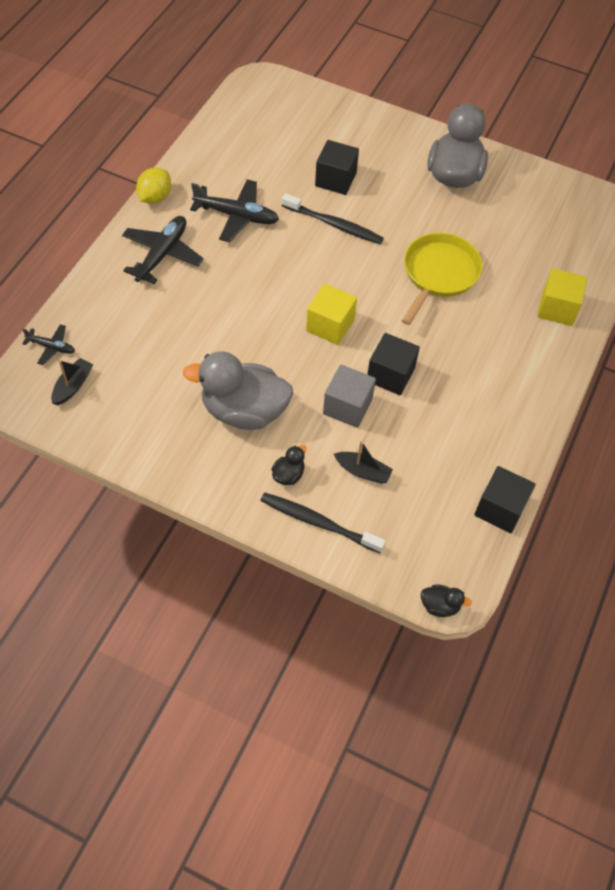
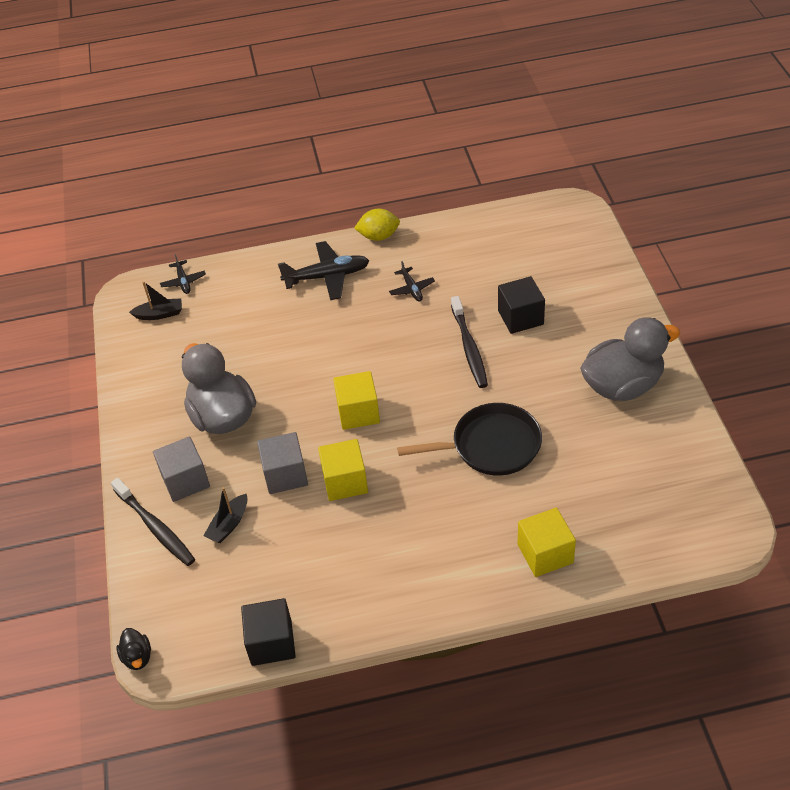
camera: 60 degrees right, 10 degrees down
(237, 216) = (412, 289): black plane -> black plane, size x0.55
(288, 474) = (185, 480): black duck -> grey cube
(318, 522) = (155, 527): black toothbrush -> black toothbrush turned 150 degrees clockwise
(363, 471) = (229, 524): black boat -> black boat turned 45 degrees clockwise
(390, 375) = (345, 481): black cube -> yellow cube
(438, 274) = (491, 446): yellow pan -> black pan

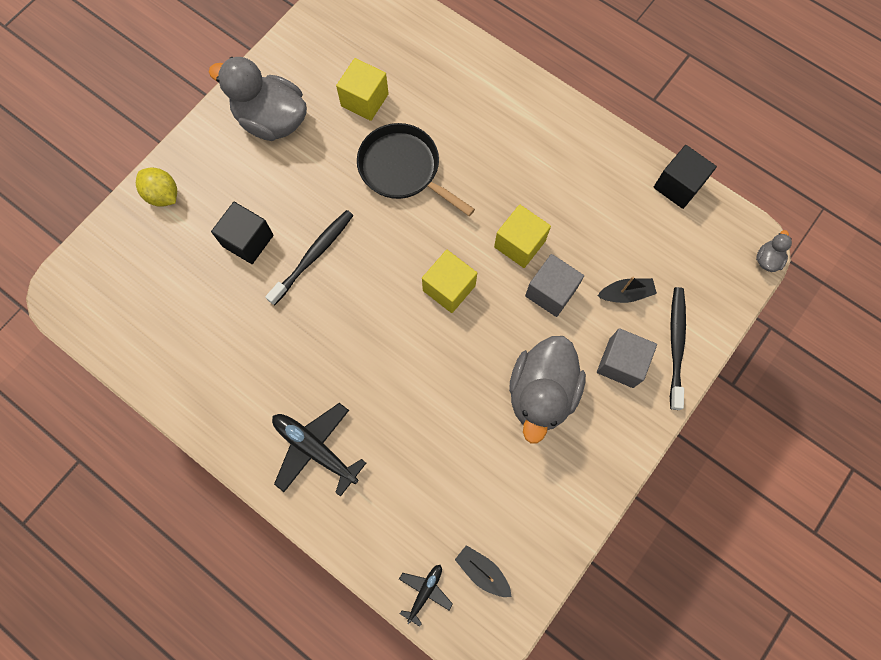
camera: 135 degrees left, 25 degrees up
(137, 657) = (767, 259): black duck -> grey duck
(378, 236) = (225, 446): yellow lemon -> yellow lemon (163, 195)
(412, 289) = (276, 356): black plane -> none
(545, 553) = (466, 75): yellow cube -> yellow cube (364, 100)

